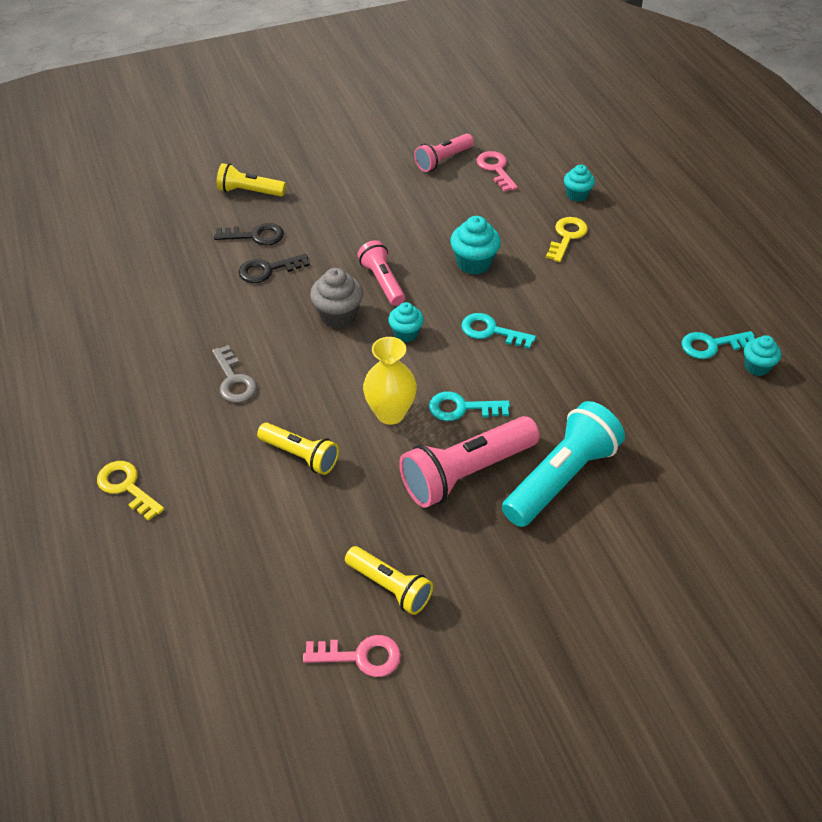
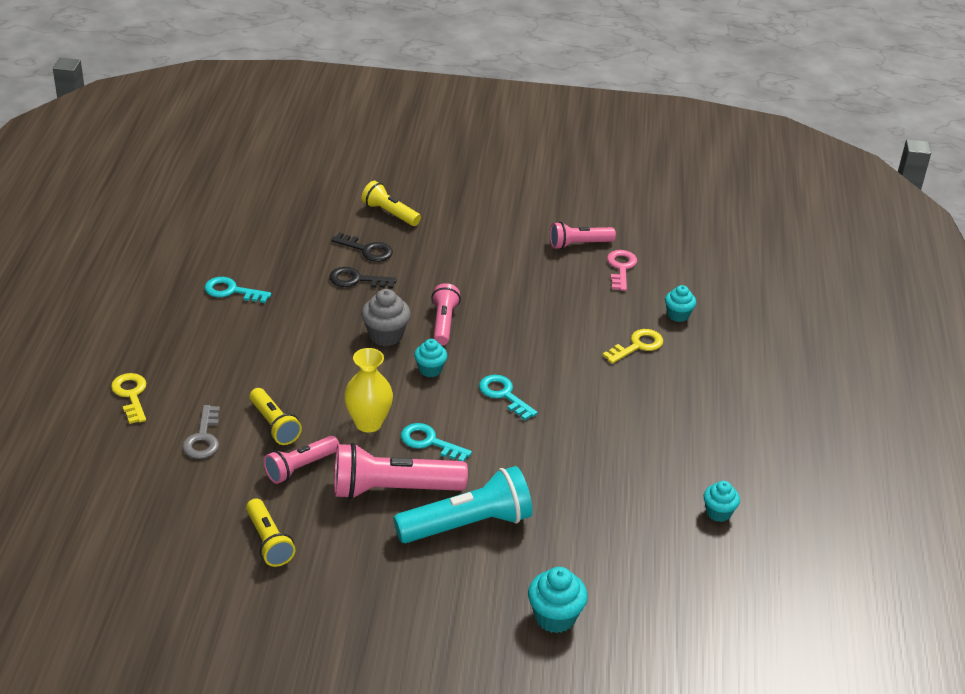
camera: 25 degrees right, 10 degrees down
(234, 380) = (266, 352): grey key -> grey key (203, 438)
(360, 490) = (300, 467): none -> pink flashlight
(360, 656) = (210, 577): pink key -> none
(474, 263) = (534, 337): turquoise cupcake -> turquoise cupcake (555, 617)
(711, 345) = (692, 480): turquoise key -> turquoise key (232, 291)

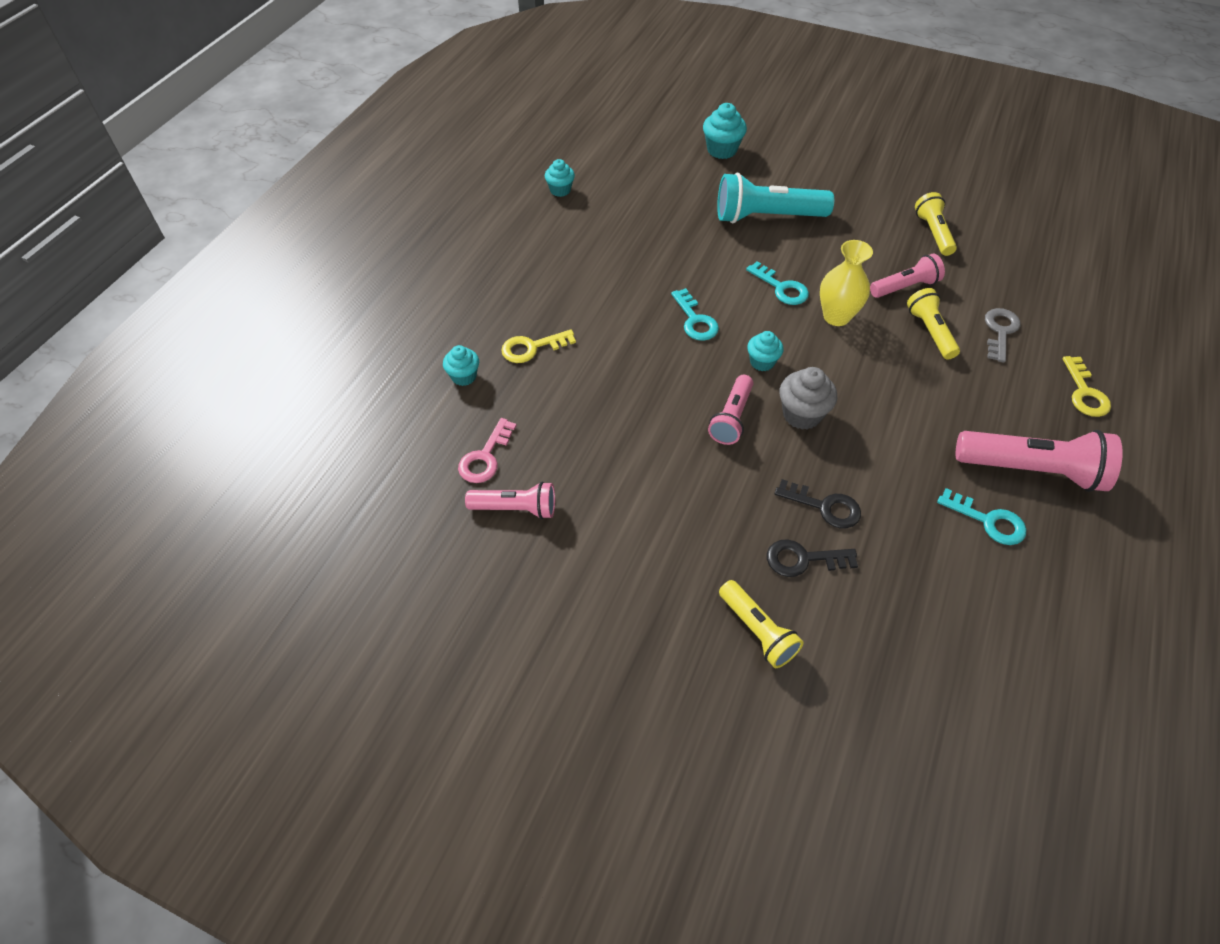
camera: 160 degrees left, 15 degrees up
(367, 250) = (803, 559): black key -> black key turned 45 degrees counterclockwise
(393, 490) = (823, 253): pink flashlight -> pink flashlight (1032, 470)

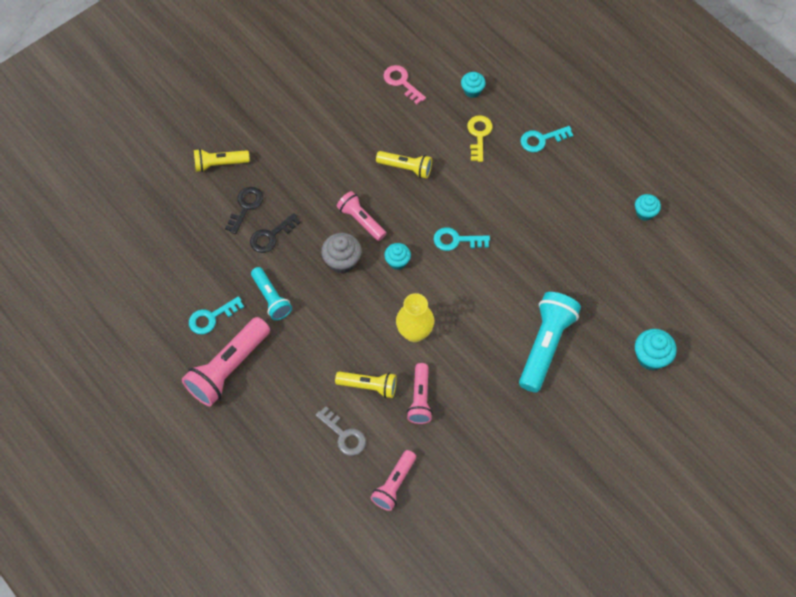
camera: 115 degrees right, 10 degrees up
(516, 508) = (357, 85): pink flashlight -> pink flashlight (394, 484)
(781, 288) = (461, 312): turquoise key -> turquoise key (541, 139)
(908, 466) = (271, 298): none -> turquoise flashlight
(933, 233) = (468, 461): yellow flashlight -> yellow flashlight (406, 168)
(1084, 392) = (263, 450): yellow key -> none

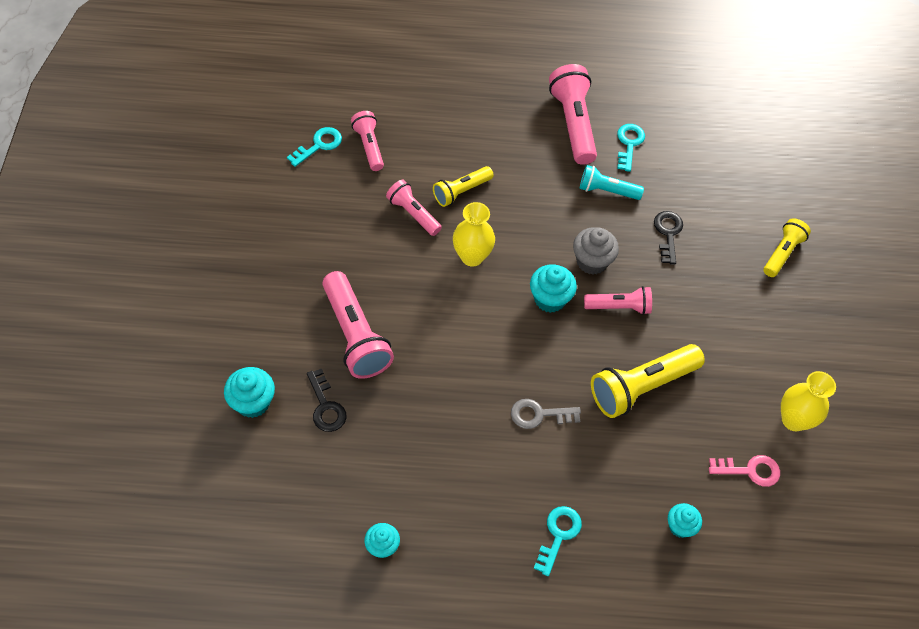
camera: 130 degrees right, 5 degrees down
(246, 207) = (716, 238): black key -> black key (326, 406)
(344, 83) = (793, 420): none -> yellow vase
(344, 435) = (440, 148): grey key -> grey key (539, 414)
(397, 262) = (550, 299): turquoise cupcake -> turquoise cupcake, size x1.51
(406, 168) = (641, 387): yellow flashlight -> yellow flashlight, size x1.67
(456, 240) = (524, 360): turquoise key -> turquoise key (319, 145)
(479, 135) = (619, 482): yellow key -> none
(545, 345) = (355, 335): turquoise flashlight -> pink flashlight

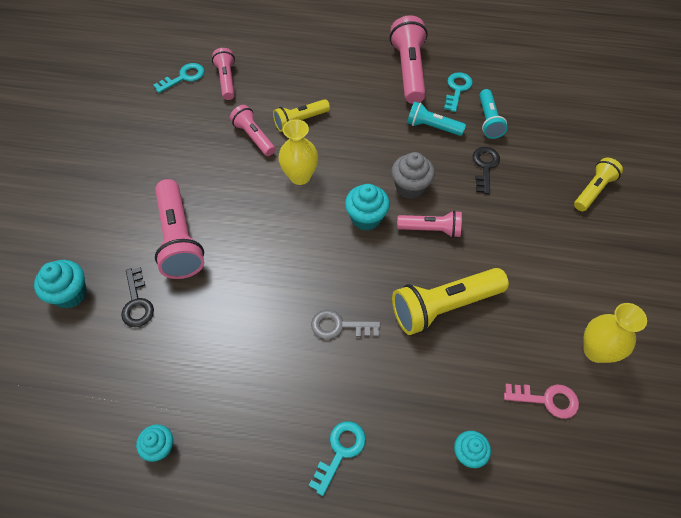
camera: 10 degrees right, 0 degrees up
(667, 180) = (488, 120): none -> turquoise flashlight

